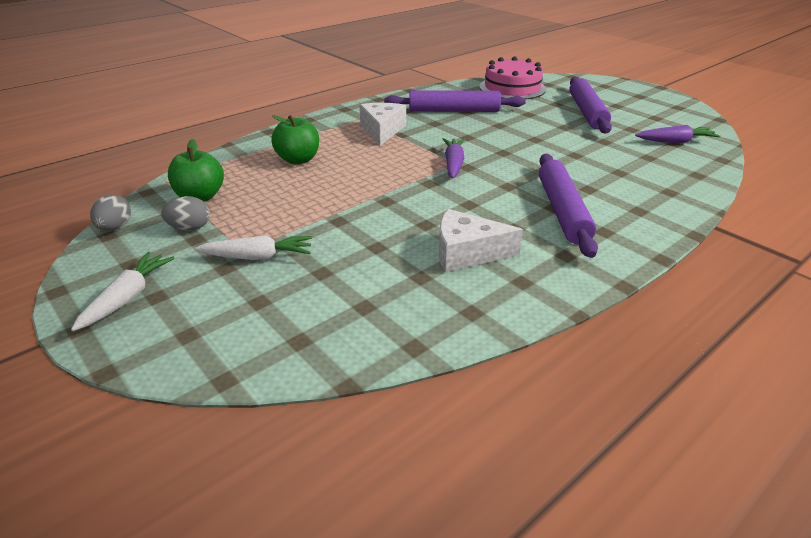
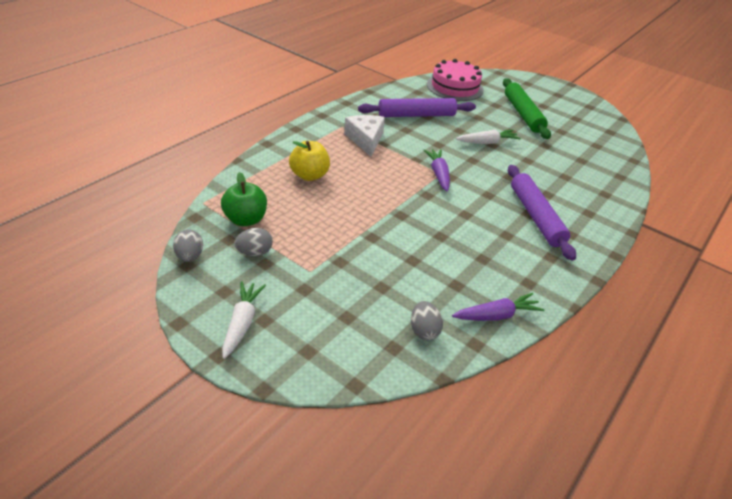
camera: 15 degrees left, 5 degrees up
(258, 257) = (325, 277): white carrot -> white carrot (487, 142)
(298, 160) = (309, 175): green apple -> yellow apple
(350, 325) = (424, 331): none -> grey egg
(467, 253) = (481, 260): white cheese -> none
(586, 112) = (523, 114): purple rolling pin -> green rolling pin
(675, 142) = (597, 143): purple carrot -> purple carrot (496, 315)

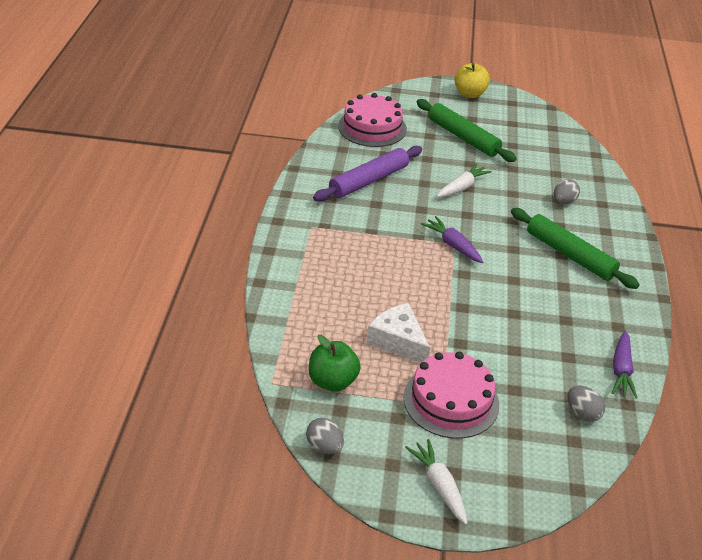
camera: 30 degrees left, 0 degrees up
(254, 252) = (377, 412): grey egg -> grey egg (563, 202)
(309, 175) = (340, 302): yellow apple -> yellow apple (469, 94)
(320, 271) = (451, 401): none -> pink cake
(365, 140) = (350, 234): white cheese -> white cheese (398, 341)
(496, 315) = (621, 370): purple carrot -> purple carrot turned 150 degrees clockwise
(536, 217) = (570, 255): purple rolling pin -> green rolling pin

